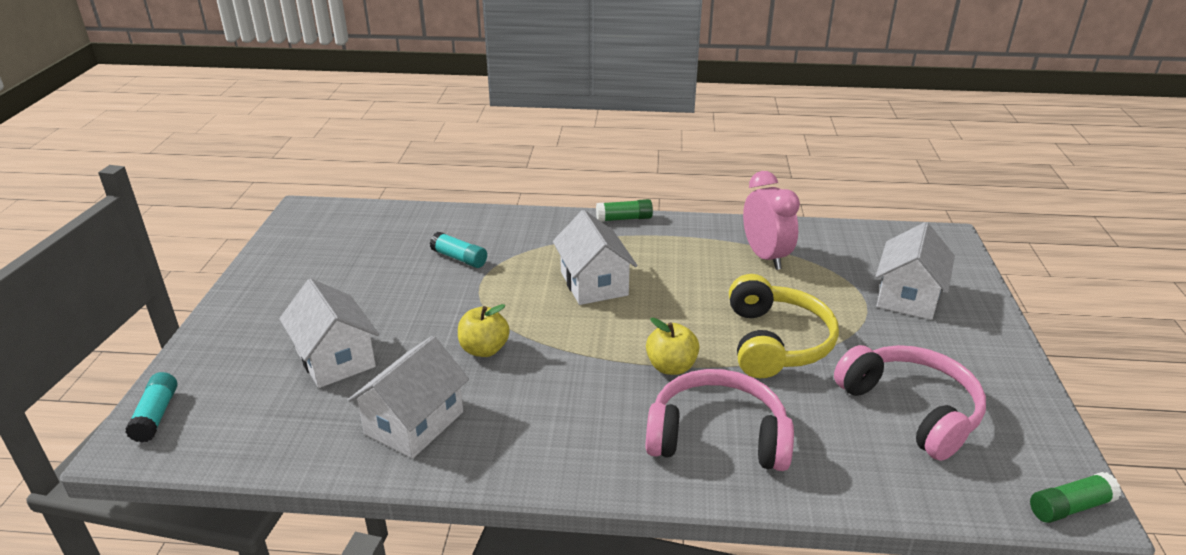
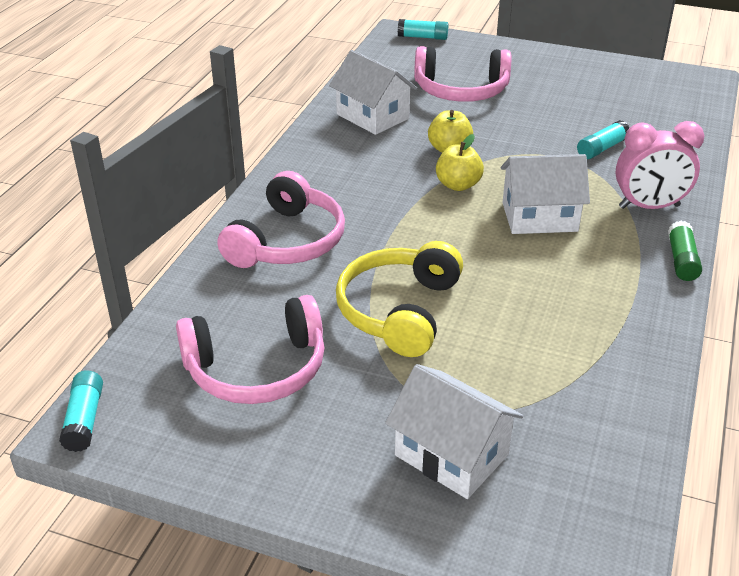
camera: 105 degrees right, 5 degrees up
(335, 358) = (461, 90): white house -> pink headphones
(671, 367) = (387, 237): yellow apple -> yellow apple (458, 185)
(765, 257) = (574, 353): pink clock -> pink clock (649, 207)
(776, 342) = (399, 311): yellow headphones -> yellow headphones turned 90 degrees clockwise
(1070, 507) = (84, 419): green glue stick -> turquoise glue stick

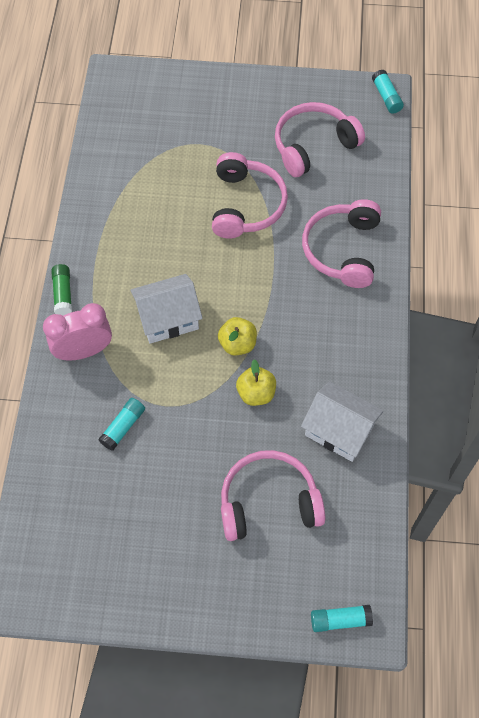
camera: 165 degrees right, 25 degrees up
(399, 311) = (246, 205): yellow headphones -> pink headphones
(451, 455) = (192, 118): white house -> none

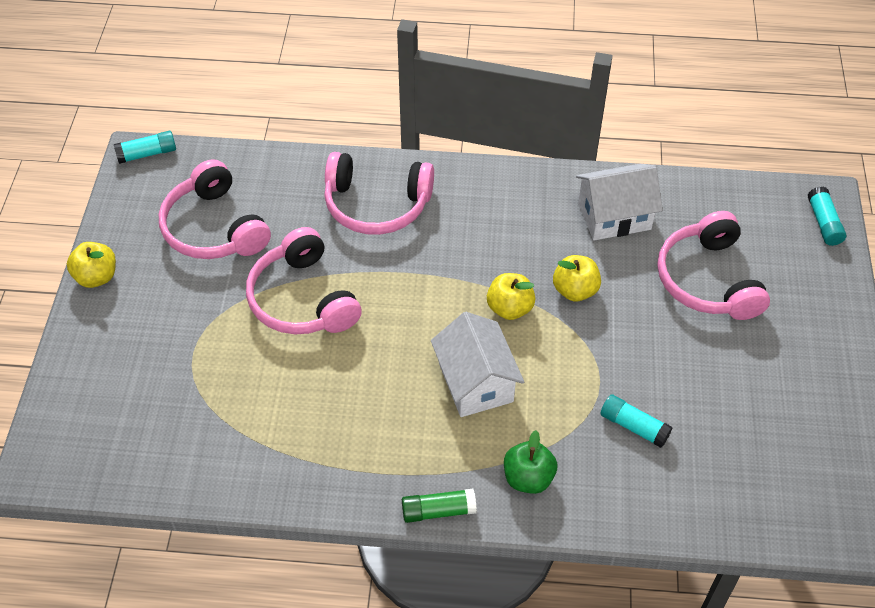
camera: 90 degrees left, 10 degrees down
(84, 351) = (528, 478): pink clock -> green apple
(246, 205) = (302, 299): pink headphones -> pink headphones turned 120 degrees counterclockwise
(265, 82) = (96, 277): none -> yellow apple
(339, 430) = (614, 216): white house -> white house turned 45 degrees clockwise

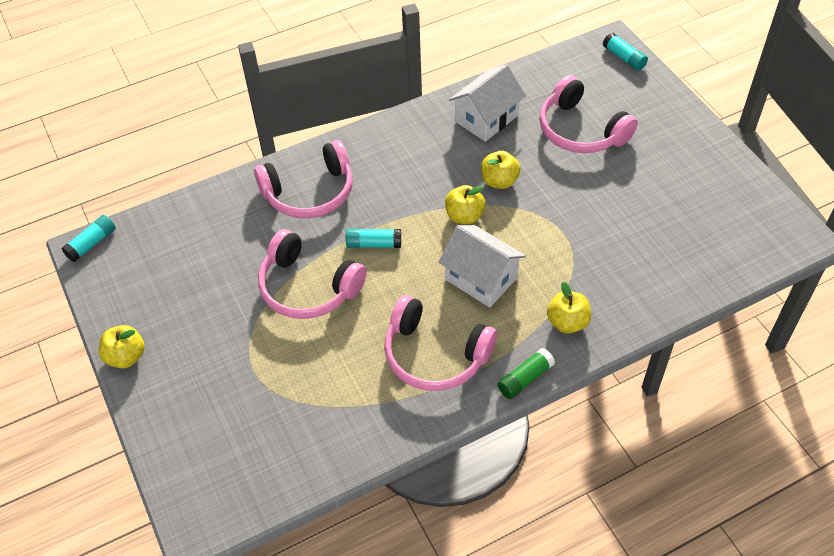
camera: 30 degrees left, 0 degrees up
(214, 228) = (195, 271): pink headphones -> pink headphones (435, 355)
(528, 478) = (567, 322): green apple -> yellow apple
(634, 426) = (608, 250): turquoise glue stick -> turquoise glue stick (374, 244)

